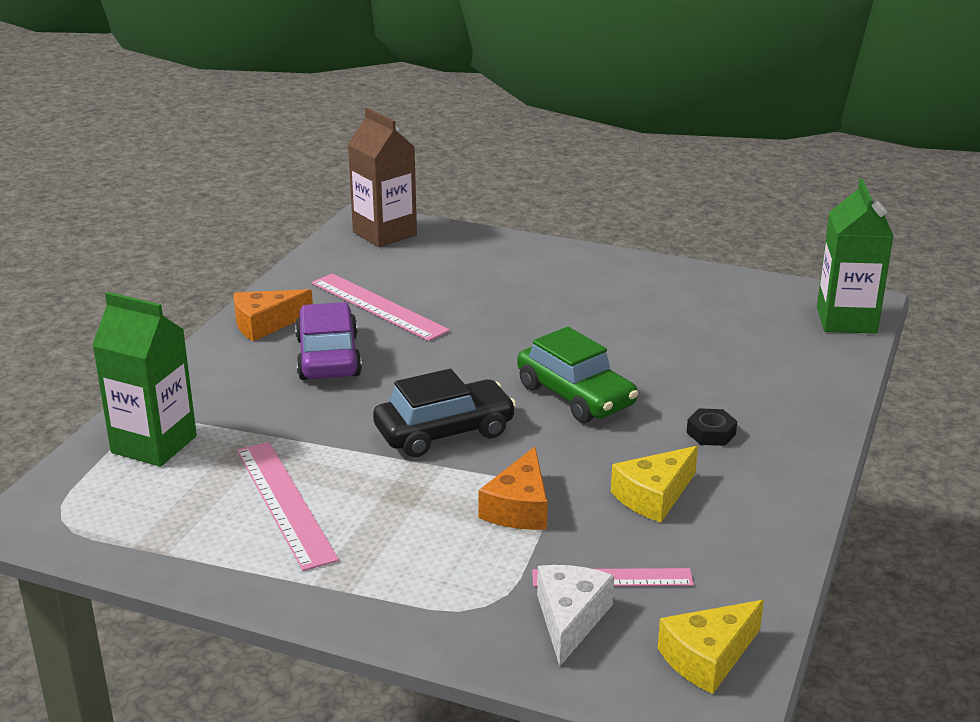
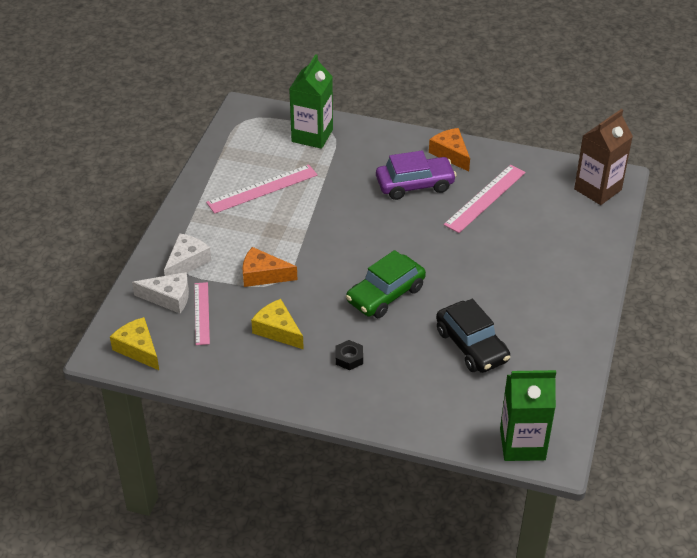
camera: 85 degrees right, 15 degrees up
(444, 432) = (336, 240): black car -> black car (471, 346)
(472, 596) = (187, 262): none -> white cheese

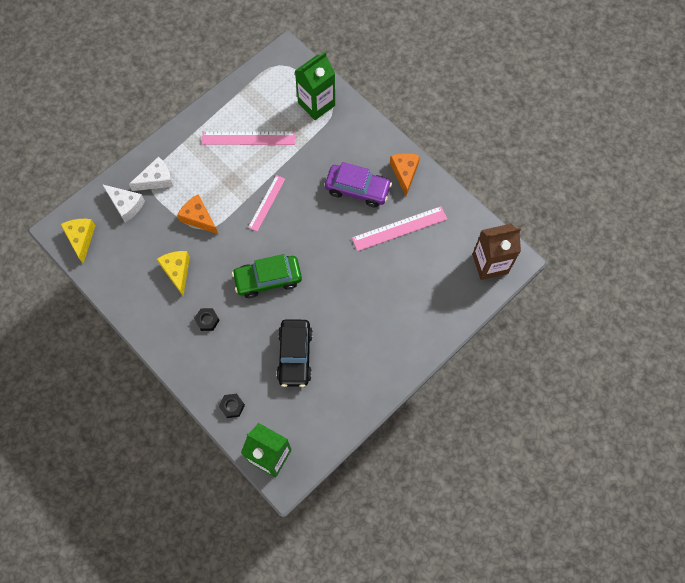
camera: 30 degrees right, 25 degrees up
(202, 313) = (138, 229): pink ruler -> pink ruler (267, 203)
(442, 420) = (232, 406): none -> black nut

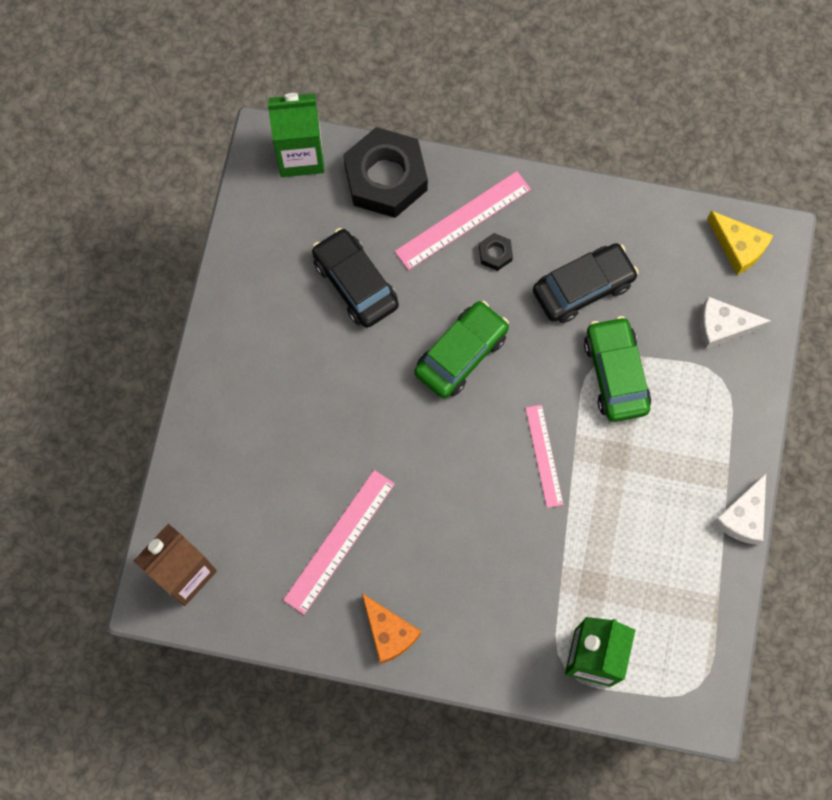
camera: 145 degrees right, 5 degrees up
(156, 179) = (715, 388): white cheese -> white cheese (742, 516)
(177, 271) = (583, 287): yellow cheese -> black car
(198, 218) = (615, 374): orange cheese -> green car
(232, 406) = (386, 178): black nut -> black nut, size x2.44
(248, 138) = (645, 534): pink ruler -> pink ruler (462, 220)
(357, 189) = (436, 561): purple car -> none

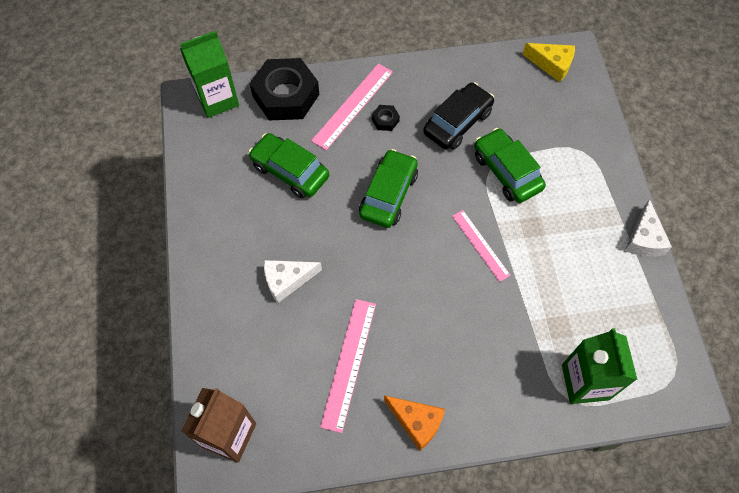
camera: 20 degrees left, 10 degrees down
(355, 283) = (290, 171): black car -> green car
(723, 326) = (566, 117): white cheese -> white cheese (287, 280)

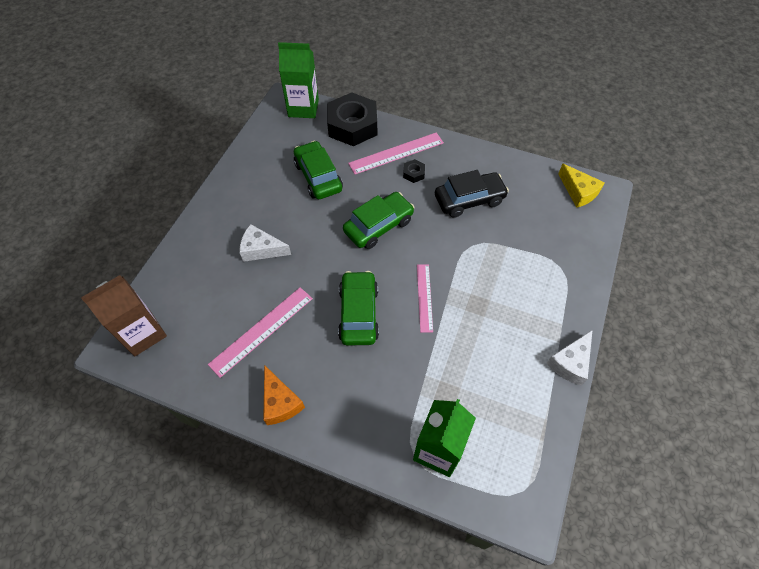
camera: 30 degrees right, 5 degrees down
(506, 172) = (484, 253): green car -> green car (358, 313)

